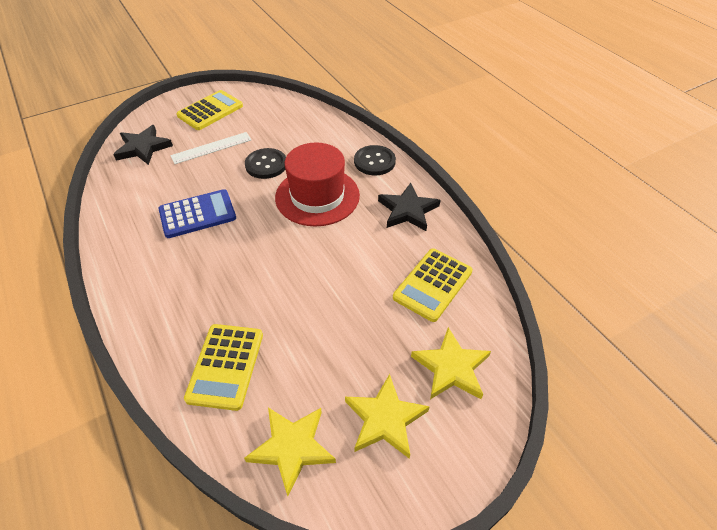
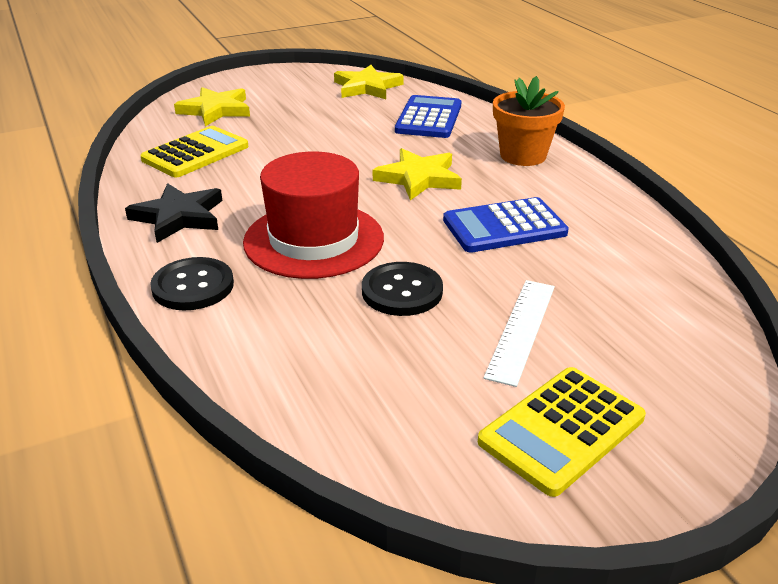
camera: 175 degrees left, 15 degrees down
(143, 148) = (671, 338): black star -> none
(153, 300) = (523, 155): none -> orange flower pot
(211, 148) = (521, 329): white ruler -> white ruler turned 45 degrees counterclockwise
(226, 366) = (428, 118): yellow calculator -> blue calculator
(385, 419) = (288, 93): yellow star -> yellow star (419, 178)

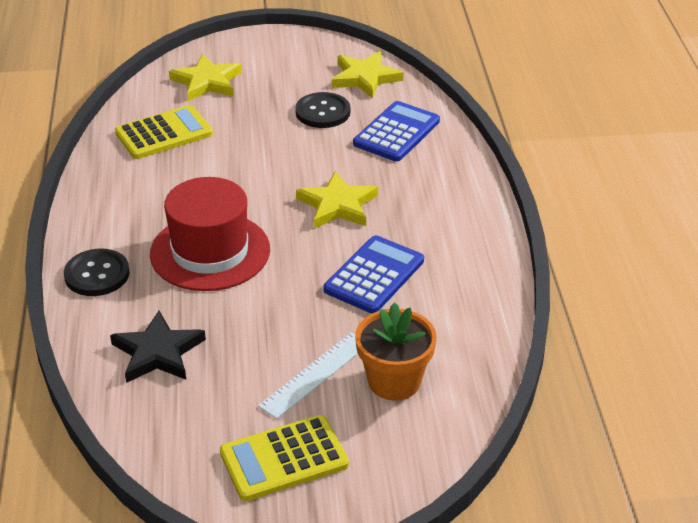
camera: 20 degrees right, 5 degrees up
(178, 217) = (117, 203): black star -> black star (157, 352)
(402, 291) = (248, 318): black button -> black button (322, 112)
(504, 227) = (374, 275): blue calculator -> blue calculator turned 120 degrees clockwise
(523, 155) = (451, 199): orange flower pot -> orange flower pot (394, 381)

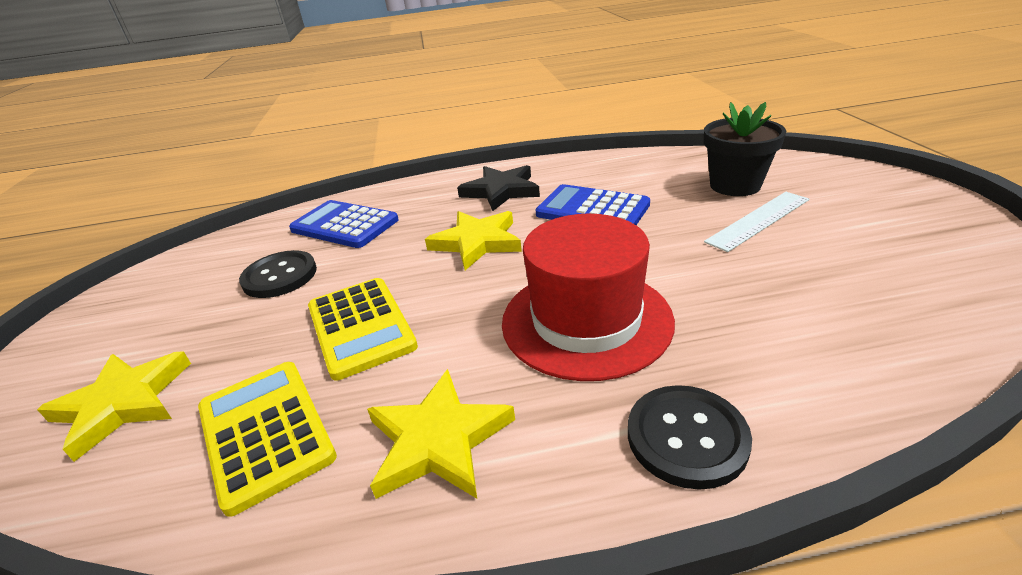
camera: 90 degrees left, 5 degrees down
(157, 352) = (815, 329): black star -> black star (501, 191)
(284, 459) = (889, 220): yellow calculator -> yellow calculator (361, 327)
(315, 374) = (759, 220): white ruler -> white ruler turned 75 degrees counterclockwise
(365, 78) = (218, 256): yellow star -> yellow star (438, 440)
(394, 381) = (735, 185): orange flower pot -> black flower pot

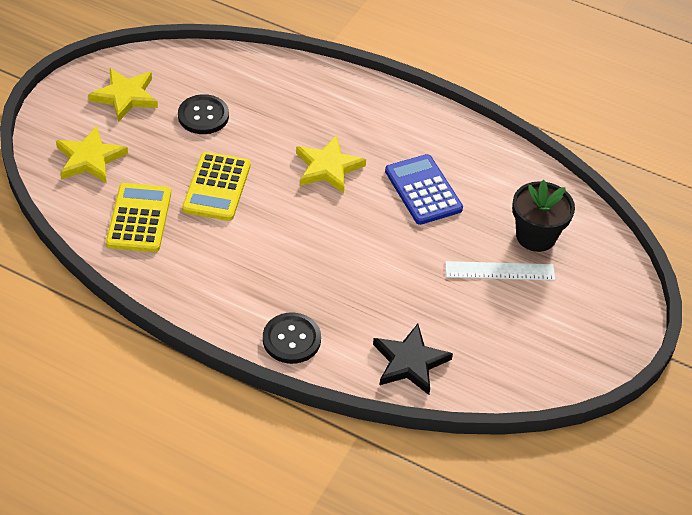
camera: 30 degrees right, 15 degrees up
(344, 225) = (269, 92): blue calculator -> none
(438, 440) = (201, 272): yellow star -> yellow star (125, 96)
(501, 191) = (392, 129): black star -> black star (409, 362)
(586, 320) = (321, 262): red hat -> none

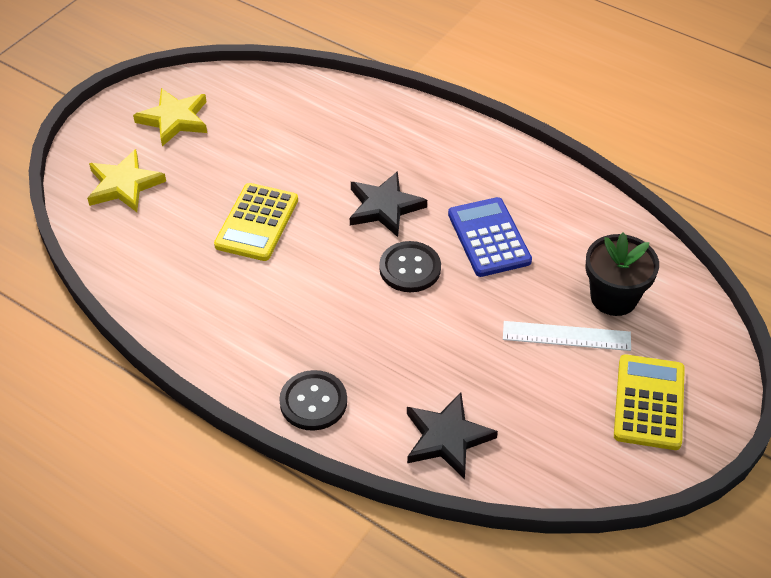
camera: 10 degrees right, 0 degrees up
(139, 218) = (165, 253): yellow calculator -> yellow calculator (649, 402)
(203, 116) = (255, 144): black button -> black button (410, 268)
(328, 168) = (384, 207): yellow star -> black star

